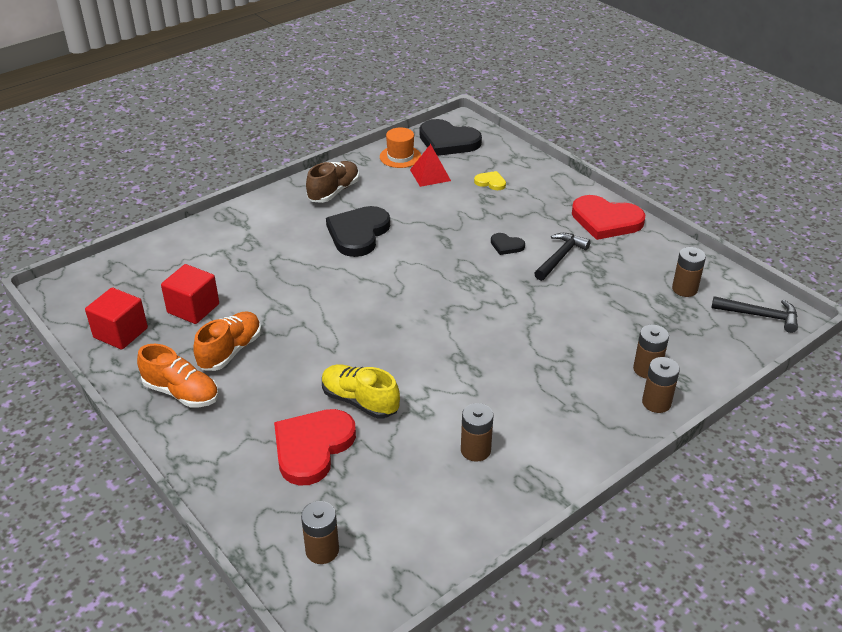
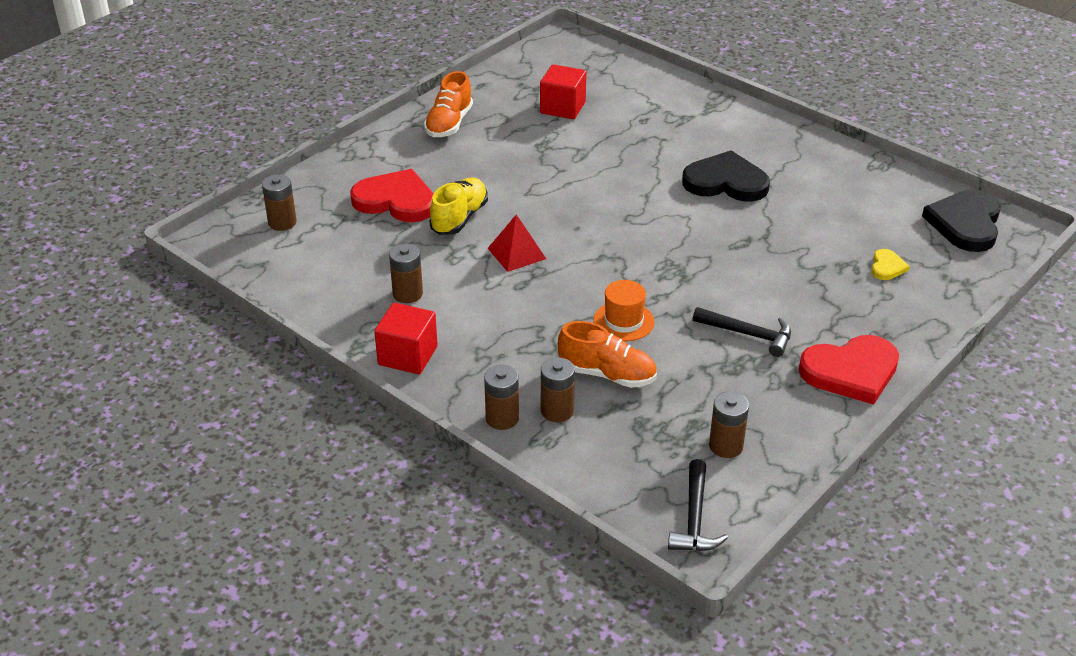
camera: 80 degrees right, 0 degrees up
(120, 333) = (517, 79): red cube -> red cube (407, 356)
(230, 351) = (509, 138): orange shoe -> orange shoe (607, 374)
(334, 192) = (798, 155): brown shoe -> none
(400, 157) = (903, 191): orange hat -> orange hat (623, 321)
(430, 175) = (875, 218): red pyramid -> red pyramid (516, 253)
(506, 245) = (753, 290): black heart -> none
(606, 220) = (851, 372): red heart -> red heart turned 120 degrees counterclockwise

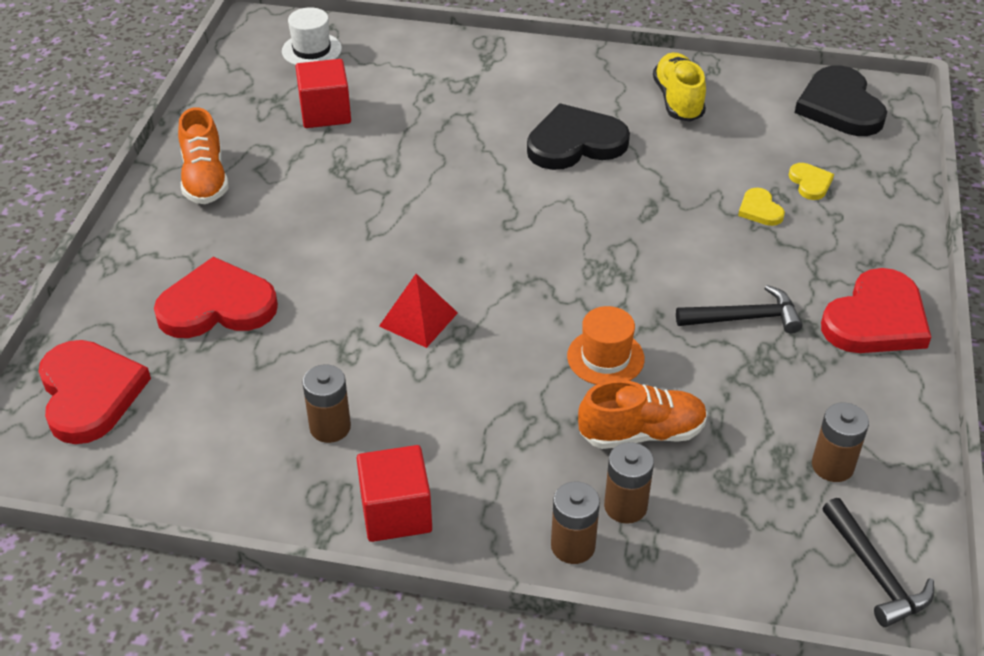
camera: 30 degrees left, 5 degrees up
(282, 222) = (89, 393): brown battery -> red heart
(459, 218) = (314, 299): yellow shoe -> yellow shoe (678, 100)
(587, 65) = (311, 50): none -> white hat
(828, 271) = (760, 210): none -> yellow heart

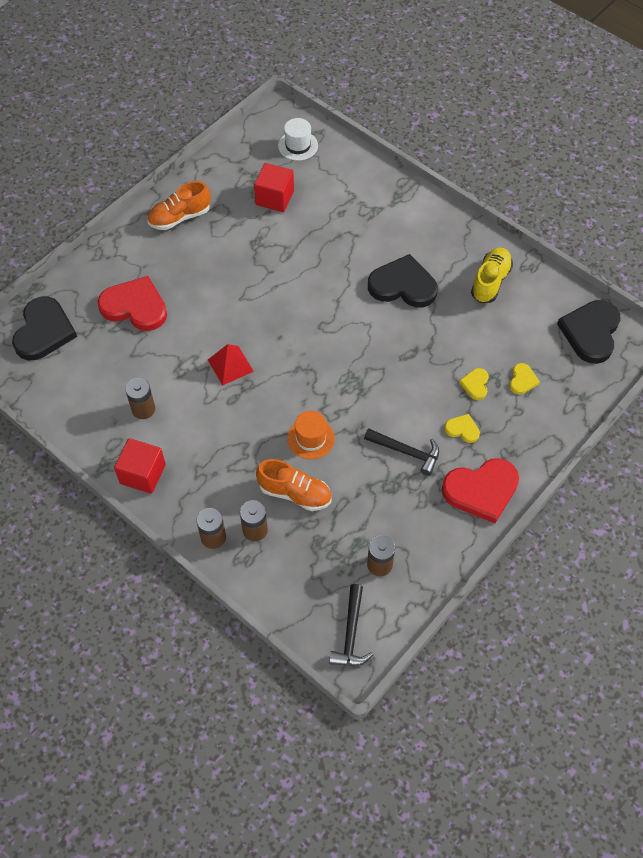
camera: 30 degrees right, 15 degrees up
(89, 393) = (44, 331): red heart -> black heart
(205, 179) = (180, 217): orange shoe -> orange shoe turned 45 degrees clockwise
(790, 263) = (462, 429): none -> yellow heart

